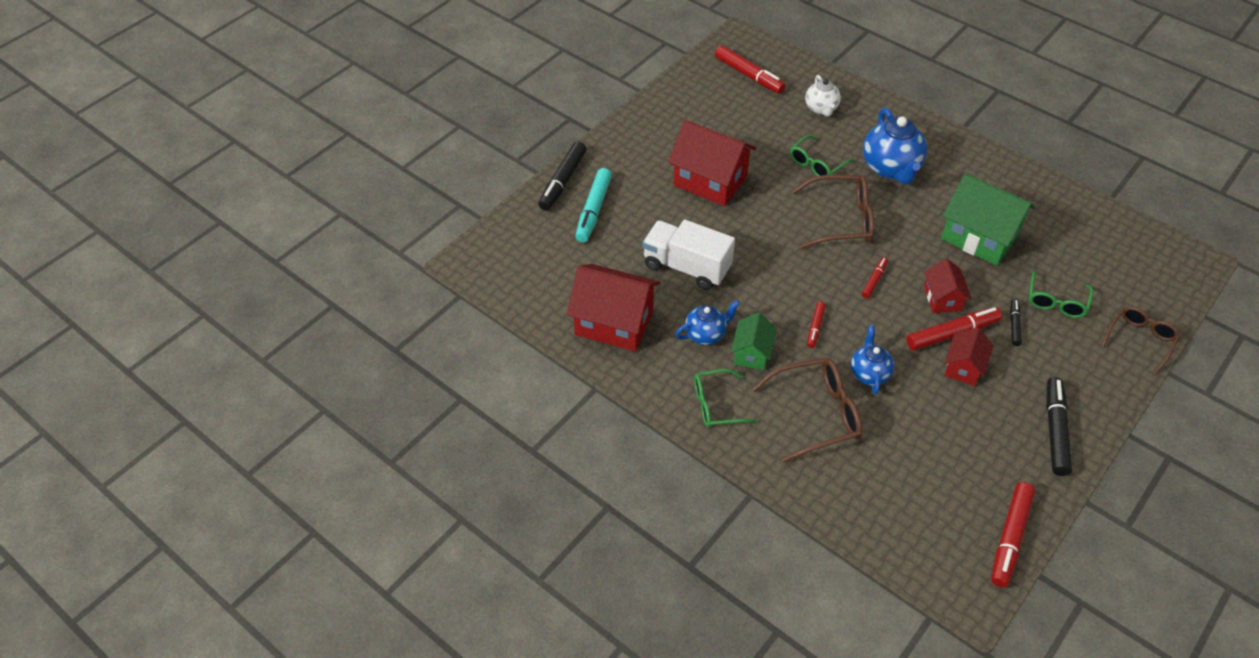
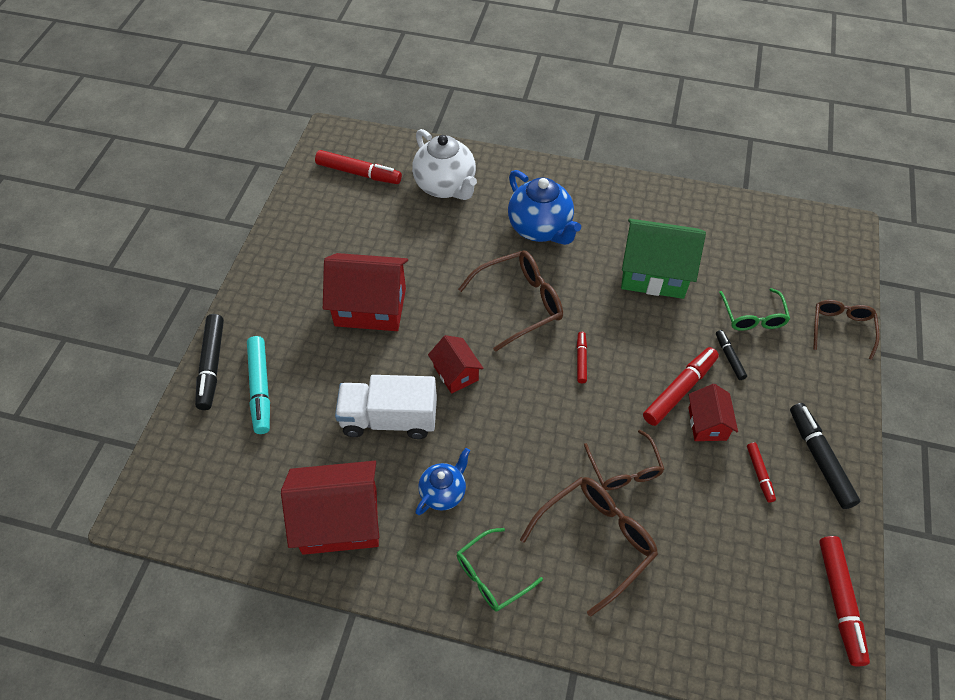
camera: 25 degrees left, 5 degrees up
(752, 353) = (500, 495): green house -> none
(815, 327) = (549, 437): red marker -> red marker (759, 474)
(816, 164) = (468, 249): green glasses -> none
(821, 109) = (445, 186): white teapot -> white teapot, size x1.70
(869, 373) = (624, 469): blue teapot -> brown glasses
(942, 298) = (653, 354): red house -> red house (456, 373)

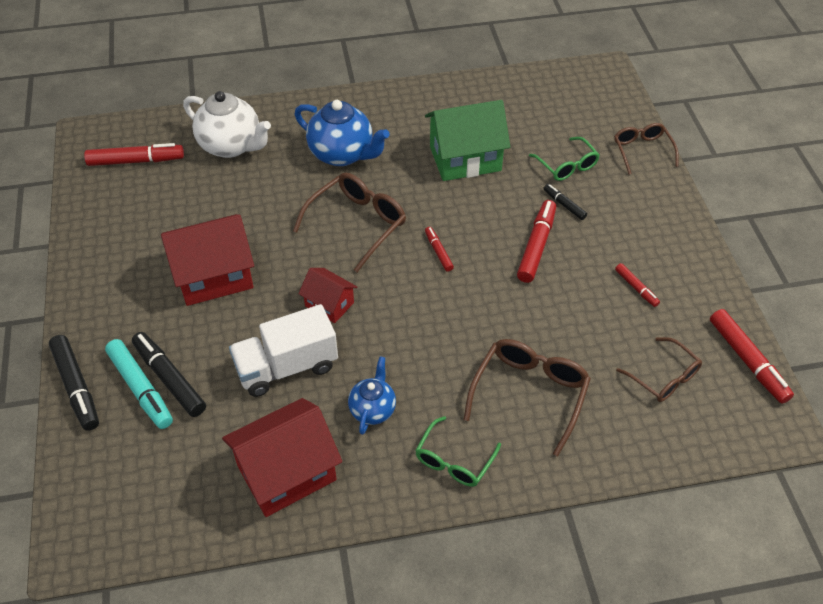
camera: 25 degrees left, 5 degrees down
(624, 469) = (523, 327): brown glasses -> brown glasses (664, 377)
(707, 423) = (573, 264): red house -> none
(819, 459) = (676, 258): black marker -> black marker (169, 379)

